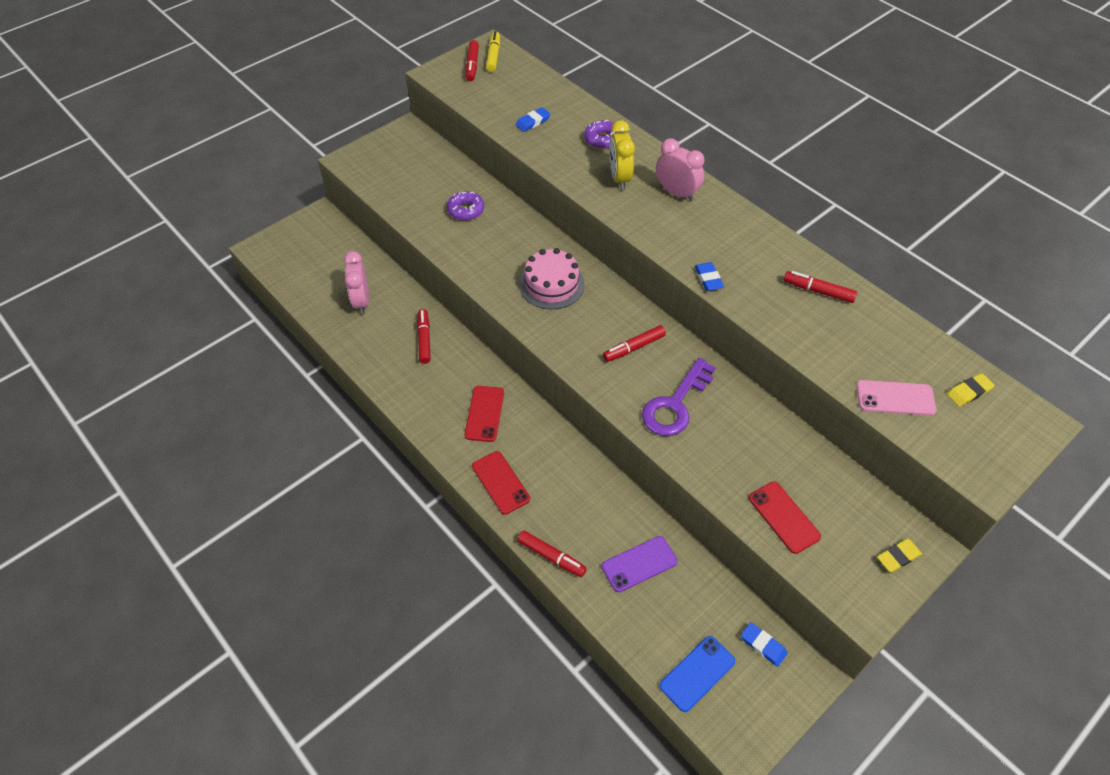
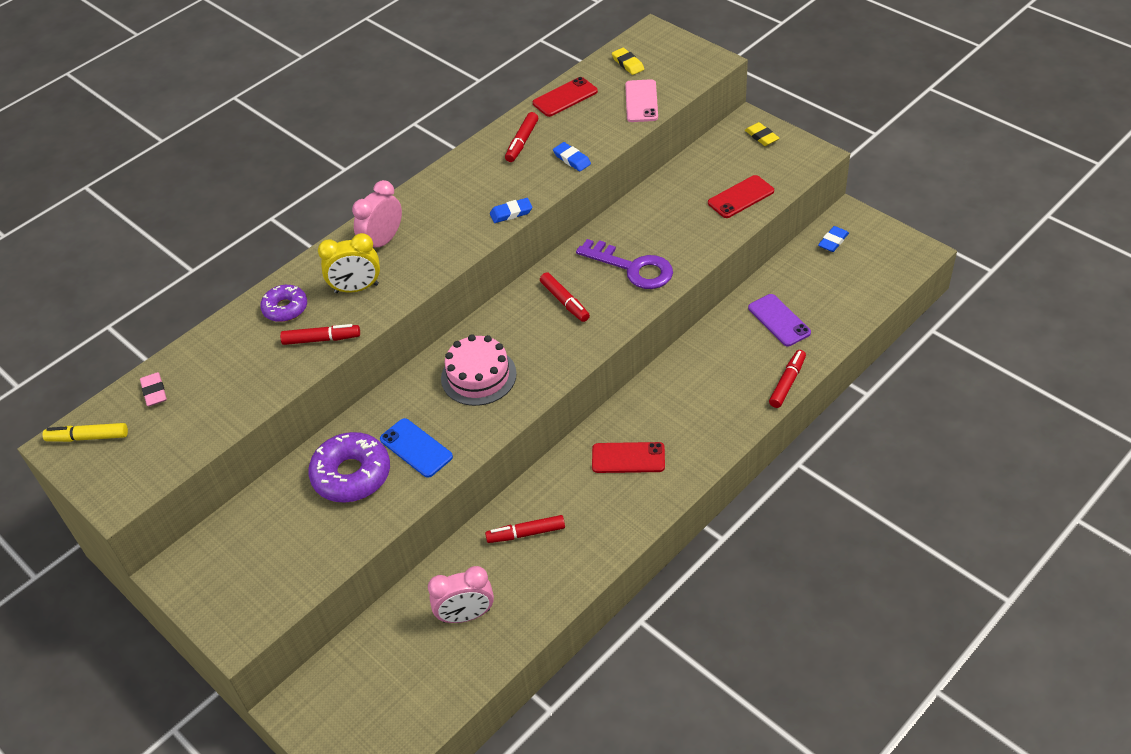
camera: 90 degrees left, 5 degrees down
(466, 210) = (351, 475): purple donut -> purple donut, size x1.65
(472, 65) = (106, 458): red marker -> red marker (321, 339)
(500, 482) = (713, 432): red phone -> red phone (565, 97)
(528, 81) = (154, 391): none -> pink eraser
(533, 122) = (243, 377): blue eraser -> blue eraser (572, 159)
(697, 673) = (869, 279): blue phone -> blue phone (416, 448)

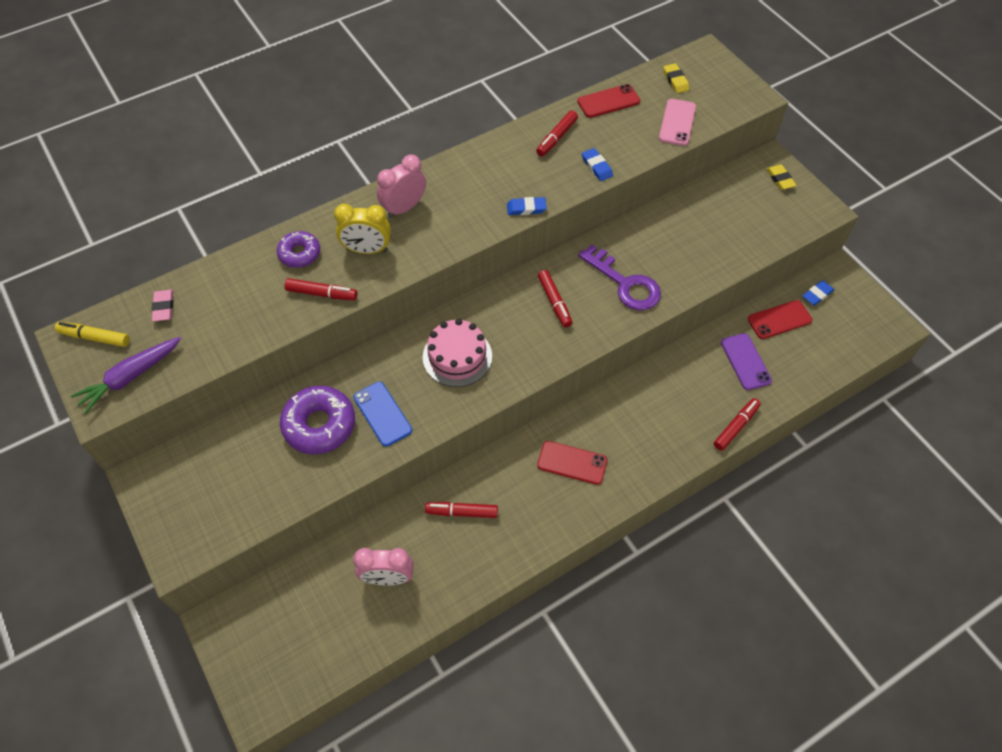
camera: 10 degrees right, 10 degrees up
(140, 464) = (130, 377): none -> purple carrot
(741, 197) = (744, 236): red phone -> red phone (779, 320)

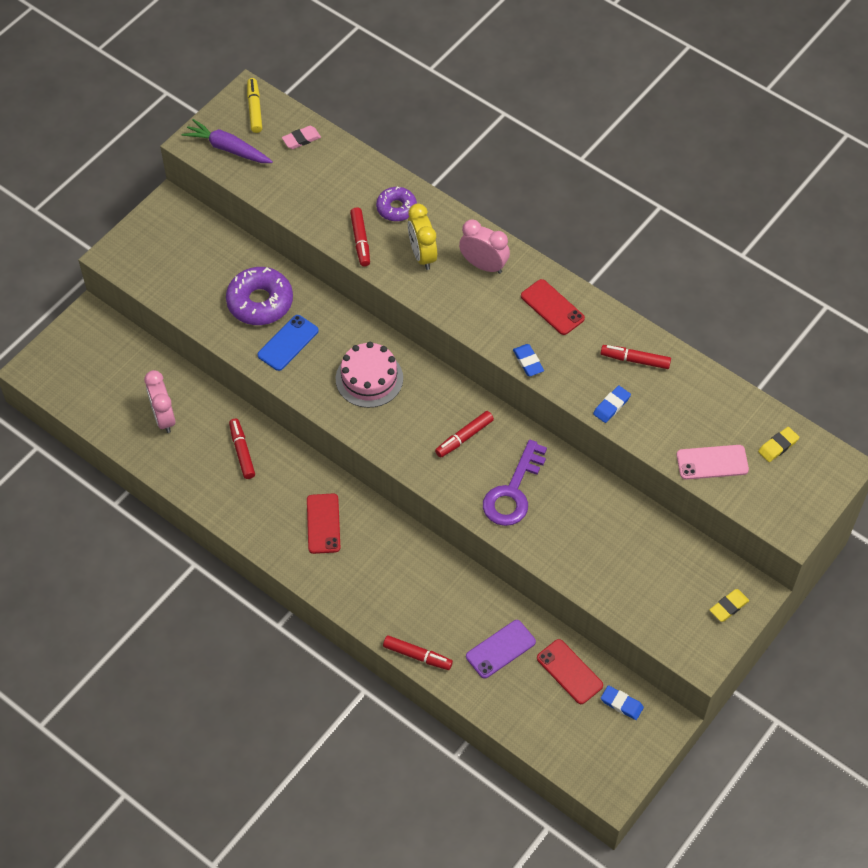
camera: 70 degrees right, 0 degrees up
(608, 101) = (712, 391): red phone -> red phone (552, 307)

